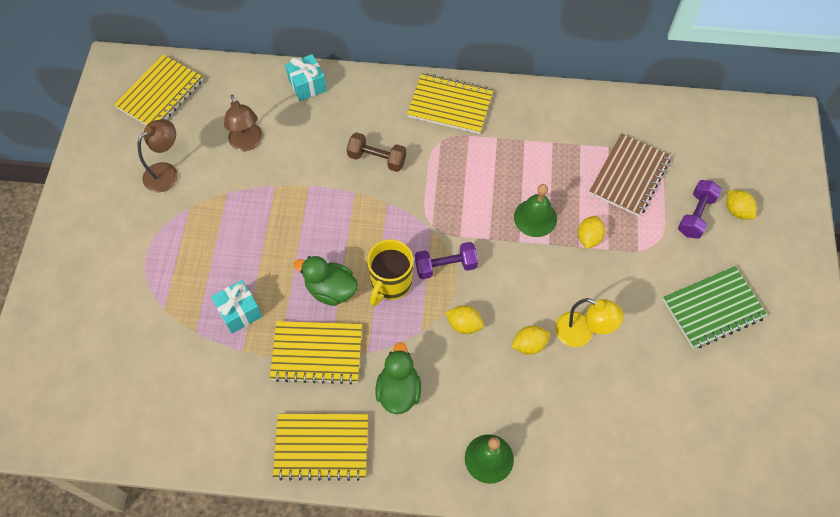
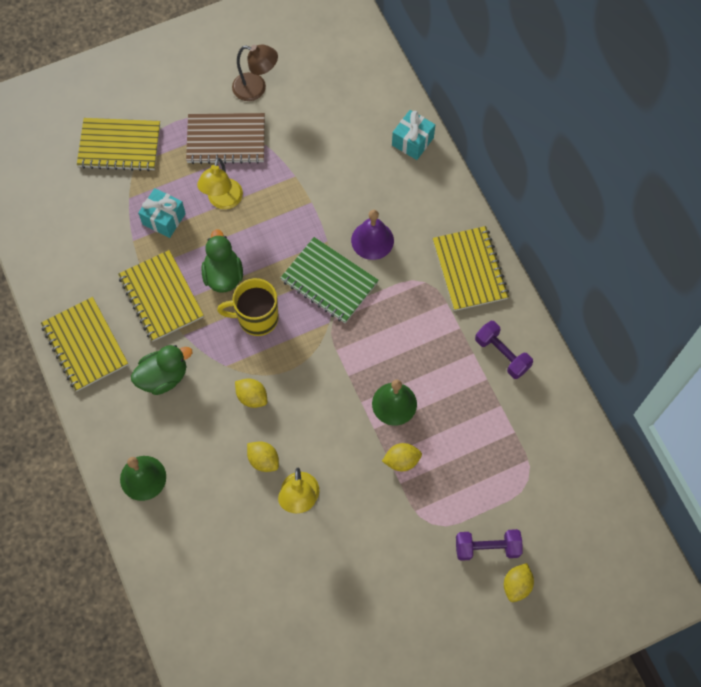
camera: 60 degrees right, 5 degrees up
(160, 94) = (328, 36): yellow notebook -> yellow notebook (119, 146)
(247, 143) = (322, 130): brown lamp -> none
(257, 254) = (223, 201): none -> yellow lamp
(377, 159) = (372, 240): brown dumbbell -> purple bell
(445, 266) = (299, 353): purple dumbbell -> purple dumbbell (502, 354)
(464, 324) = (252, 397): yellow lemon -> yellow lemon turned 45 degrees counterclockwise
(629, 176) = (493, 466): brown notebook -> brown notebook (226, 140)
(713, 308) = (393, 606): green notebook -> green notebook (329, 281)

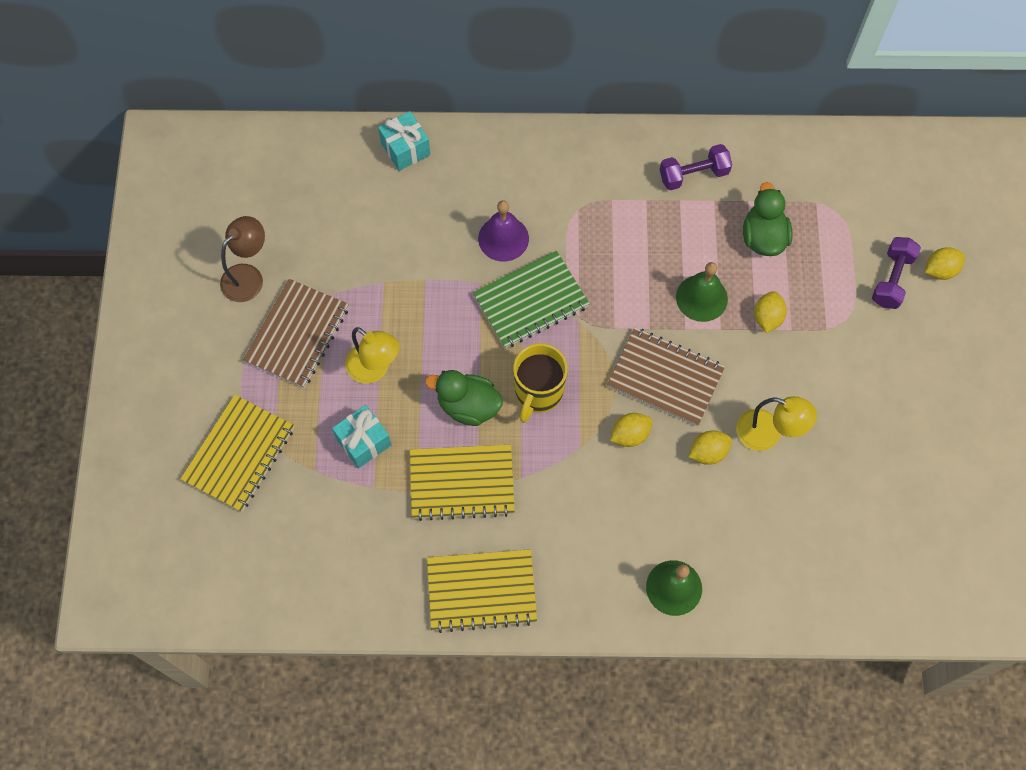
camera: 65 degrees left, 0 degrees up
(163, 377) = (562, 519): green duck -> green duck (763, 237)
(311, 404) = (665, 378): none -> brown notebook
(469, 269) = (585, 162): yellow notebook -> none
(516, 585) = (940, 270): yellow lemon -> yellow lemon turned 75 degrees counterclockwise

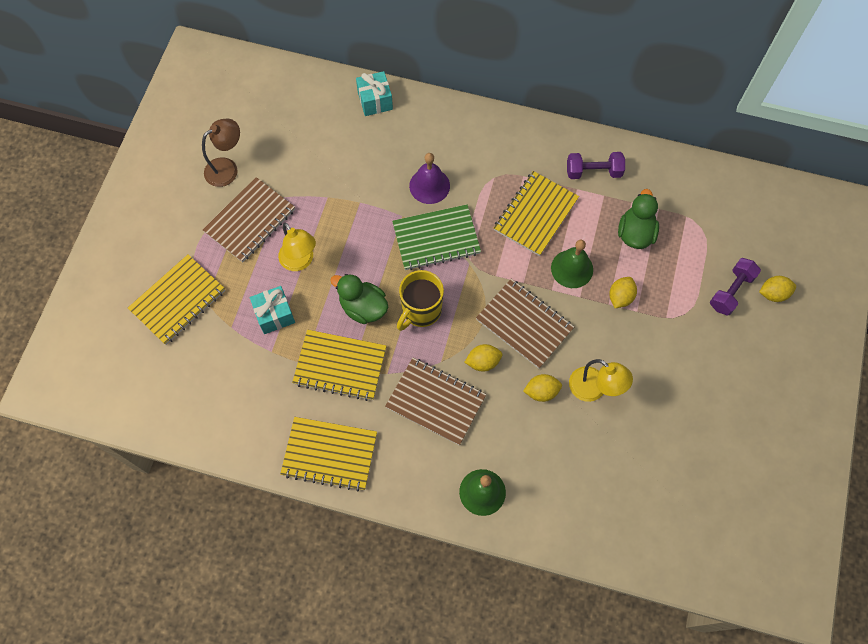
camera: 15 degrees right, 0 degrees up
(588, 496) = (435, 402): none -> brown notebook
(640, 243) = (535, 214): none -> yellow notebook

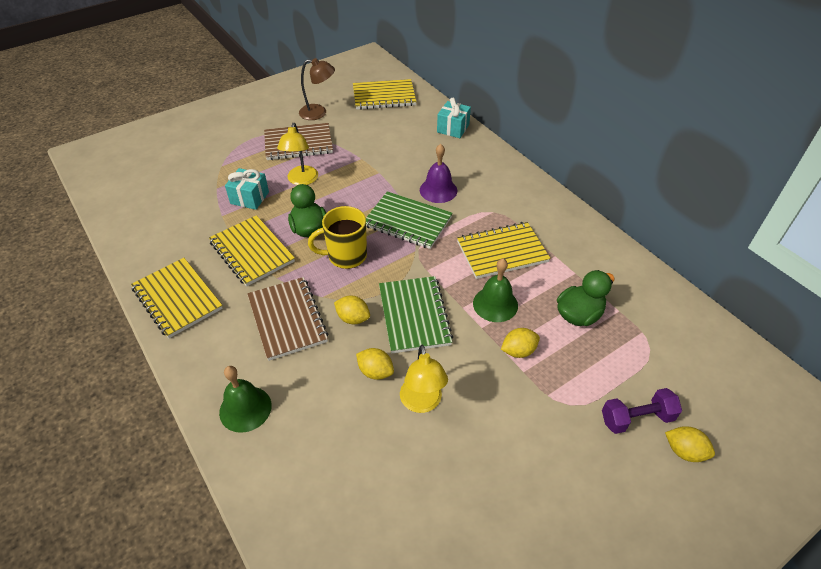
camera: 40 degrees right, 20 degrees down
(178, 300) = (206, 157): yellow notebook -> yellow notebook (384, 96)
(524, 324) = (414, 315): brown notebook -> green notebook
(593, 172) = (581, 253): purple dumbbell -> none

